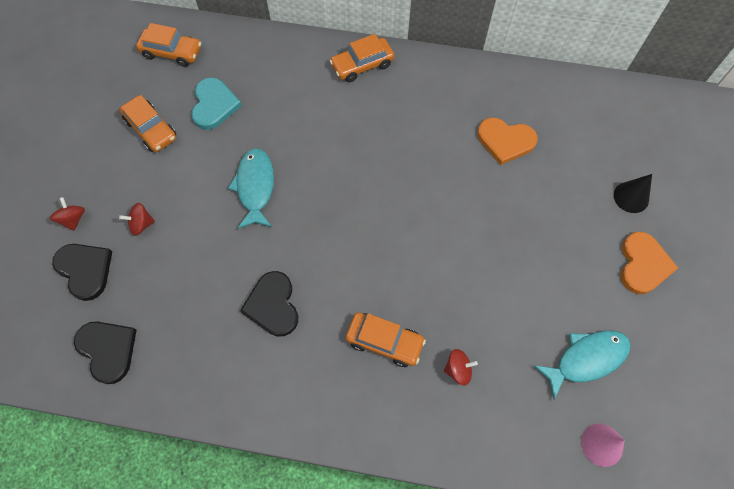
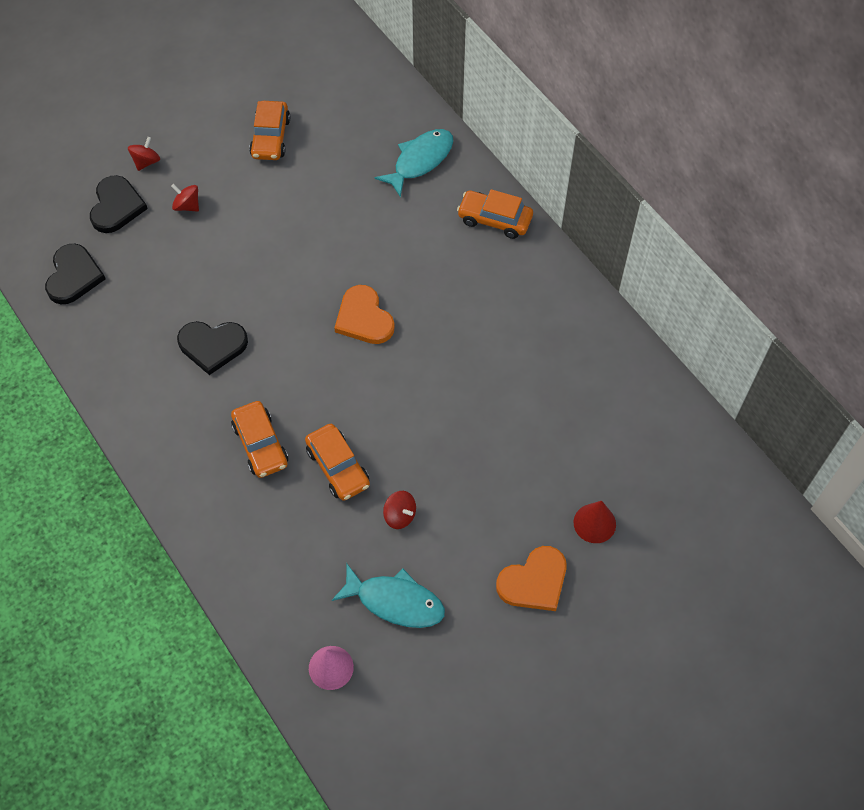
camera: 45 degrees right, 5 degrees down
(172, 52) = (353, 86): orange car -> orange car (338, 467)
(214, 105) = (338, 156): turquoise heart -> none
(255, 187) = (297, 247): turquoise fish -> turquoise fish (420, 161)
(273, 305) = (212, 346): black heart -> black heart turned 120 degrees counterclockwise
(458, 369) = (289, 514): red spinning top -> red spinning top (400, 515)
(505, 141) = (541, 383): orange heart -> orange heart (364, 318)
(631, 197) = (594, 523): black cone -> red cone

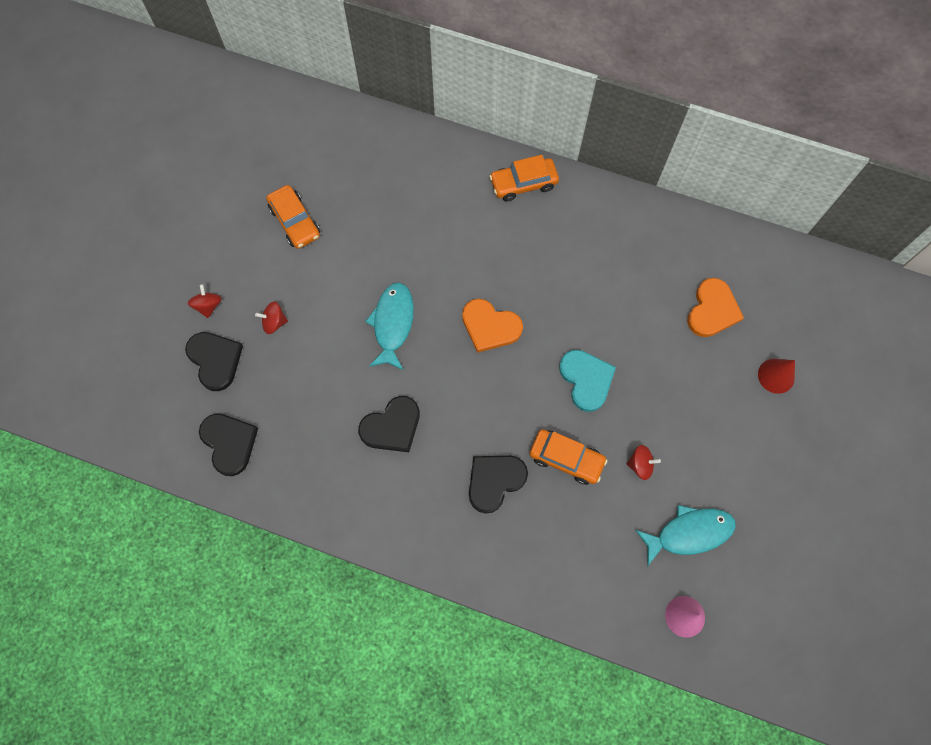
camera: 35 degrees left, 10 degrees up
(260, 444) = (494, 481): orange car -> black heart
(412, 414) = (586, 380): none -> turquoise heart
(420, 161) = (429, 169): turquoise fish -> turquoise fish (393, 324)
(534, 581) = (770, 448): orange heart -> orange heart (712, 310)

